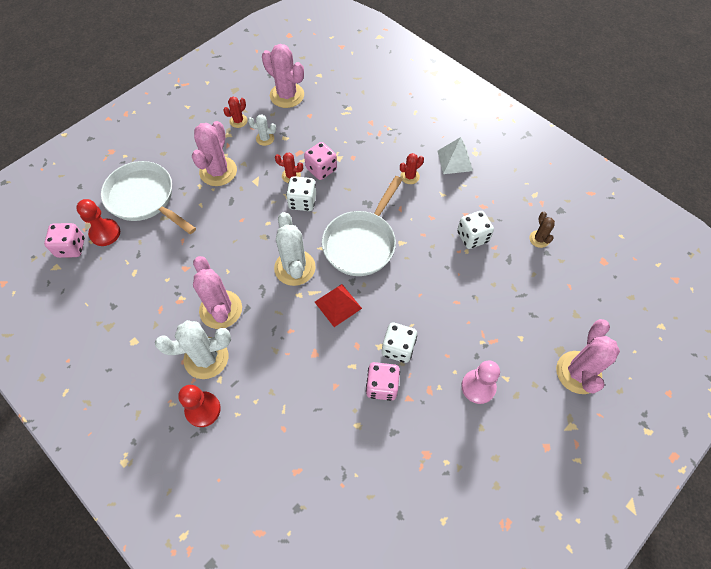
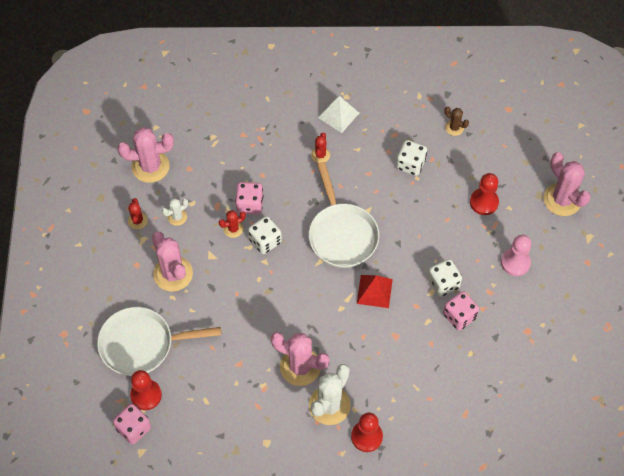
camera: 45 degrees left, 0 degrees up
(295, 268) = (316, 293): white cactus -> none
(503, 315) = (484, 202): none -> red pawn

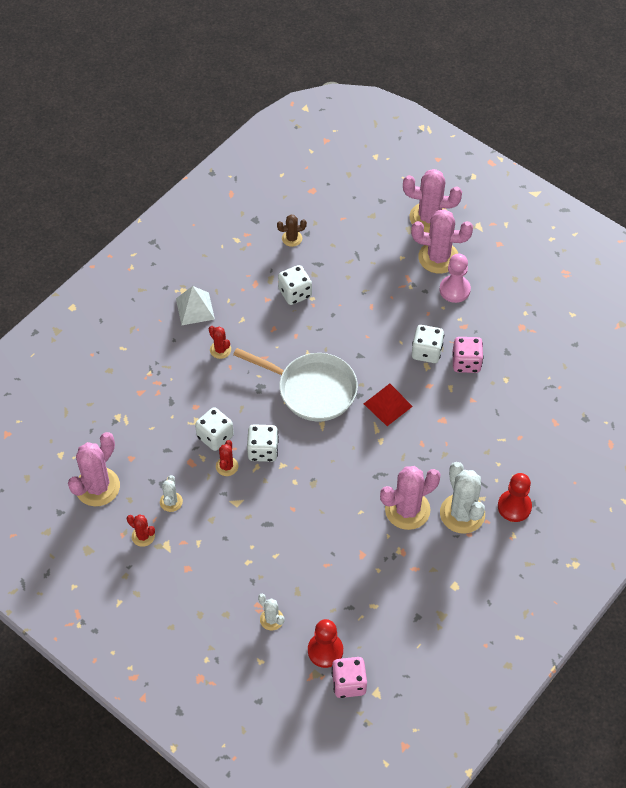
camera: 50 degrees left, 5 degrees down
(141, 344) = (271, 619): white pan -> white cactus
(173, 274) = (225, 545): pink cactus -> pink cactus (438, 257)
(250, 204) = (215, 436): pink dice -> white dice
(484, 202) = (380, 270): red pawn -> none

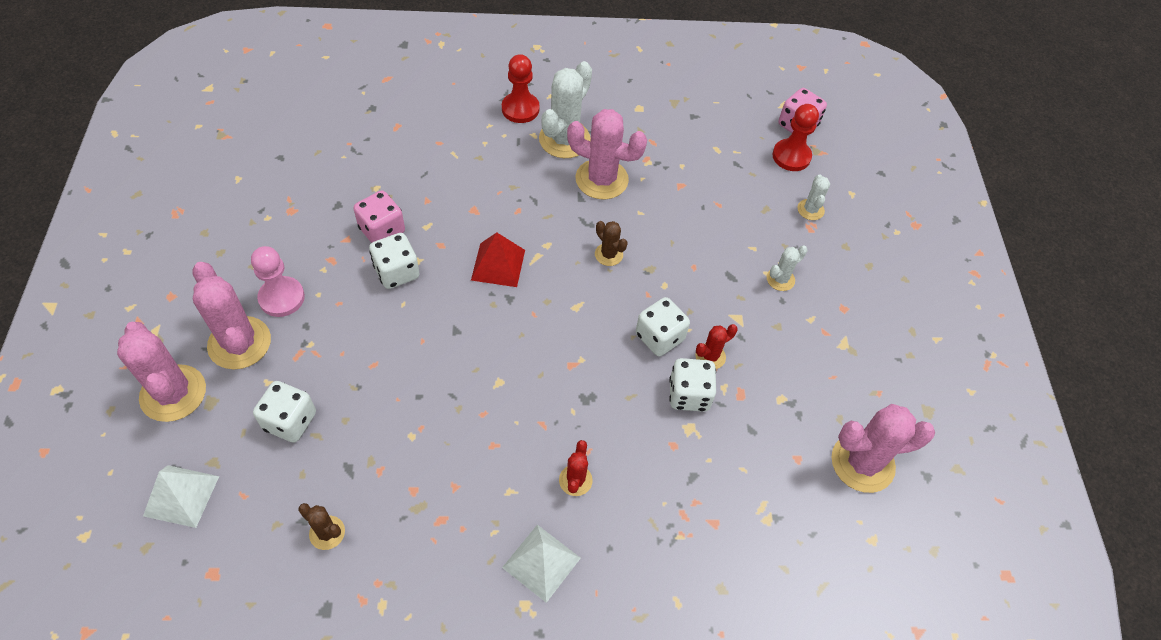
camera: 135 degrees left, 0 degrees up
(143, 536) = (859, 372): red cactus -> none
(171, 502) = (800, 376): white cactus -> white cactus (780, 279)
(295, 293) = (419, 460): white dice -> white dice (290, 421)
(312, 390) = (542, 344): white pan -> none
(343, 468) = (608, 254): none -> brown cactus
(364, 196) = (181, 495): none -> white pyramid

